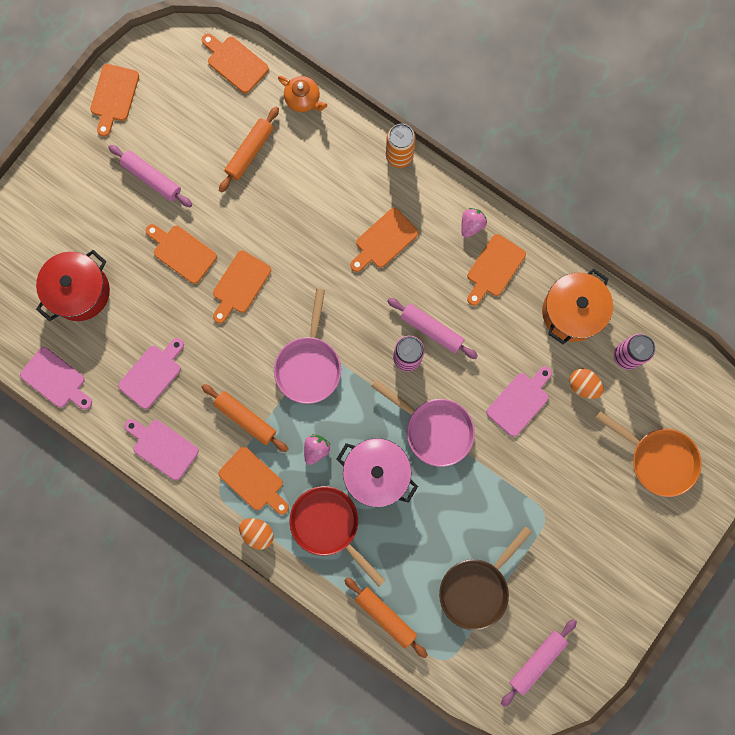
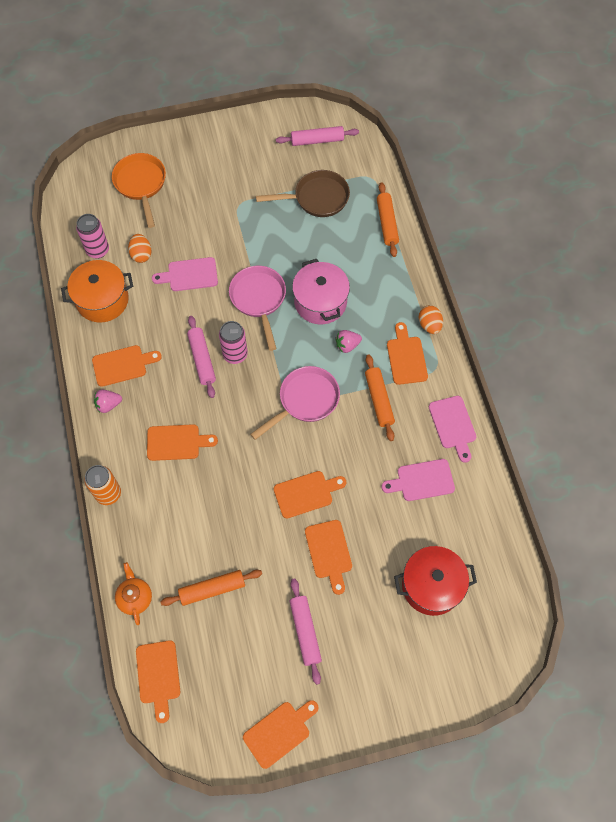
camera: 140 degrees left, 15 degrees down
(55, 379) = (498, 533): pink cutting board -> none
(329, 525) = (378, 296): red pan -> none

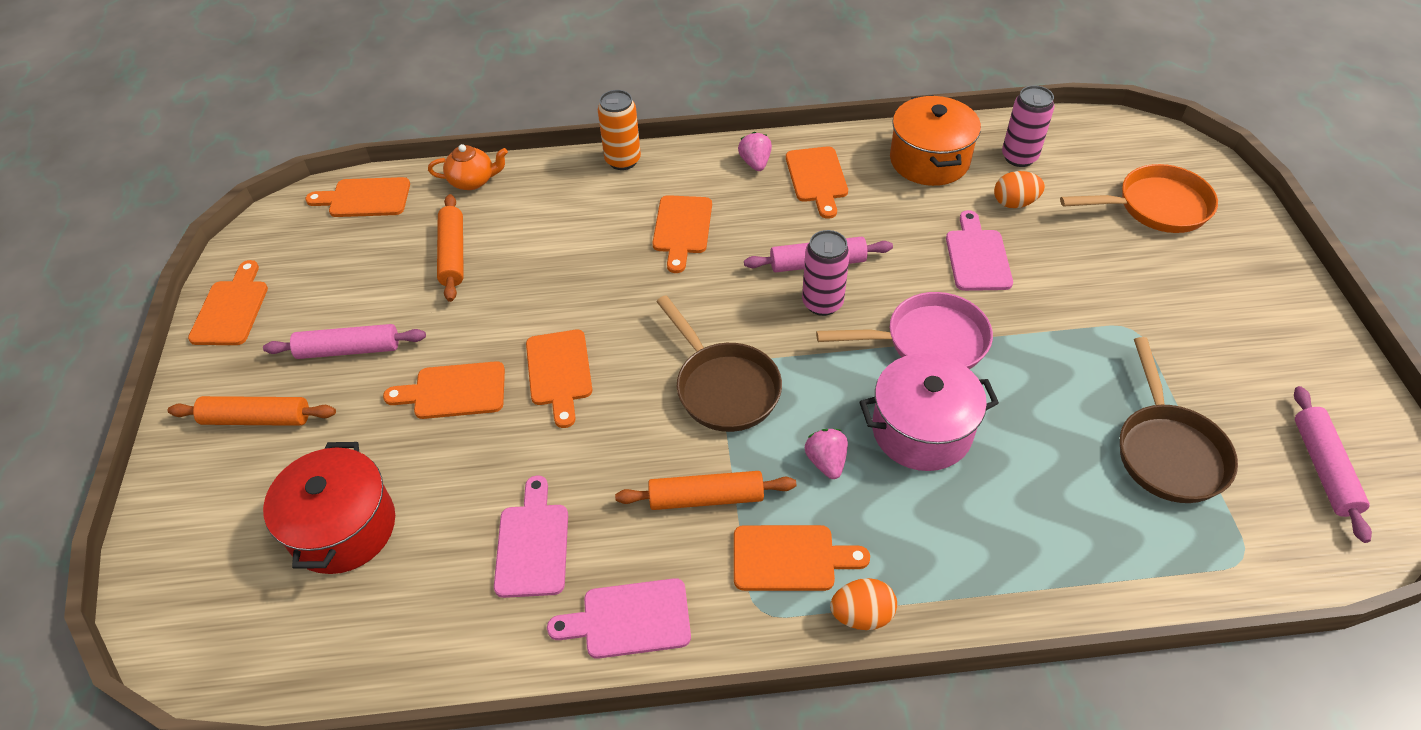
camera: 100 degrees right, 15 degrees down
(279, 732) = (231, 309): orange cutting board -> orange cutting board turned 150 degrees counterclockwise
(305, 401) = (723, 387): pink pan -> brown pan
(387, 223) = (1120, 572): orange rolling pin -> orange rolling pin (257, 419)

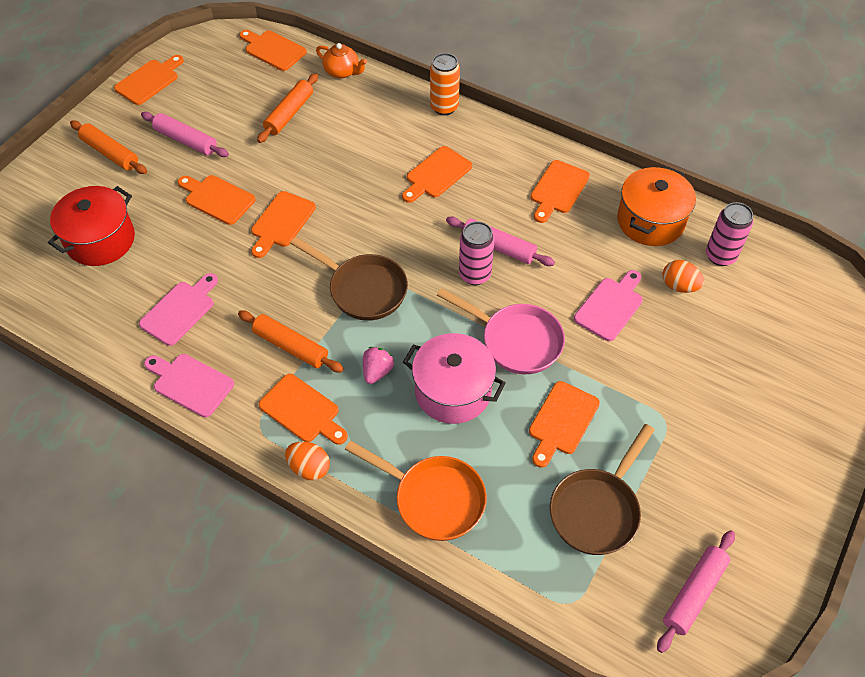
camera: 35 degrees right, 5 degrees up
(723, 387) = (363, 289): brown pan -> brown pan turned 60 degrees counterclockwise
(755, 163) = (527, 156): pink strawberry -> none
(1049, 390) = (562, 421): none -> orange cutting board
(1155, 207) = (784, 351): orange pan -> orange pan (433, 498)

